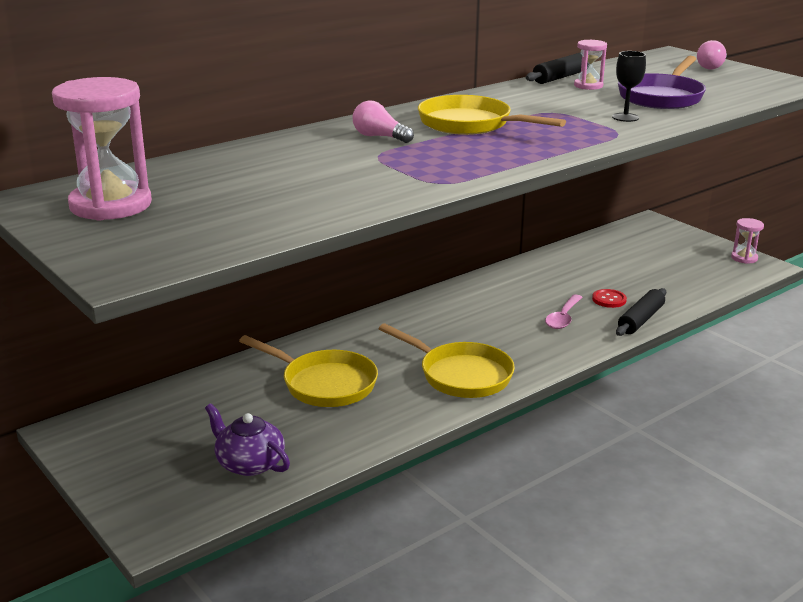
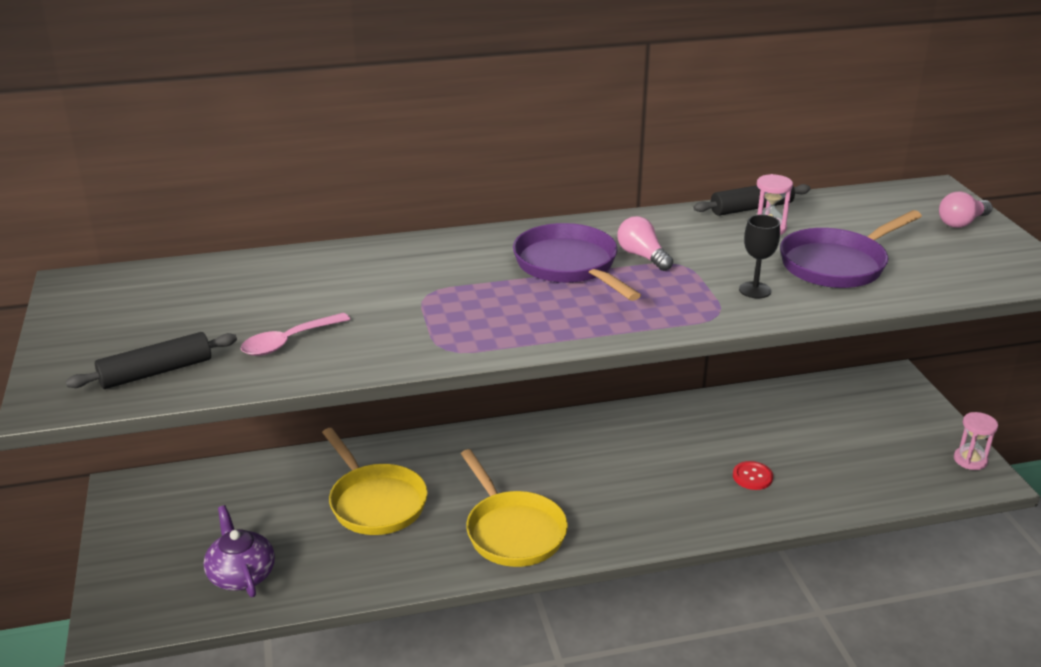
camera: 25 degrees right, 5 degrees up
(110, 205) = (129, 309): pink hourglass -> none
(379, 137) = (457, 266): pink light bulb -> pink light bulb (642, 256)
(470, 124) = (569, 266): yellow pan -> purple pan
(563, 318) = (680, 488): pink spoon -> pink spoon (288, 342)
(640, 320) = (766, 514): black rolling pin -> black rolling pin (156, 372)

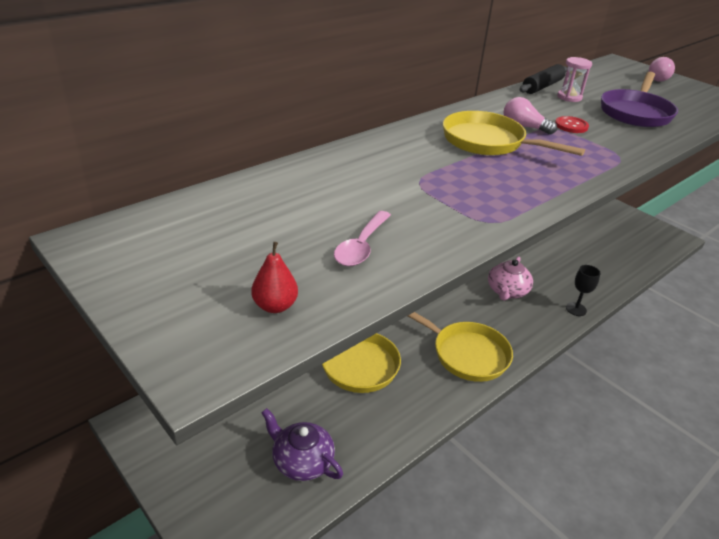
camera: 30 degrees left, 5 degrees up
(156, 372) = (275, 306): black rolling pin -> red pear
(569, 266) = (488, 142): purple pan -> yellow pan
(640, 478) = (507, 291): none -> pink teapot
(752, 477) = (566, 271): red button -> red button (571, 126)
(755, 290) = (617, 137): black goblet -> black goblet (576, 309)
(970, 460) = (657, 229): pink hourglass -> none

